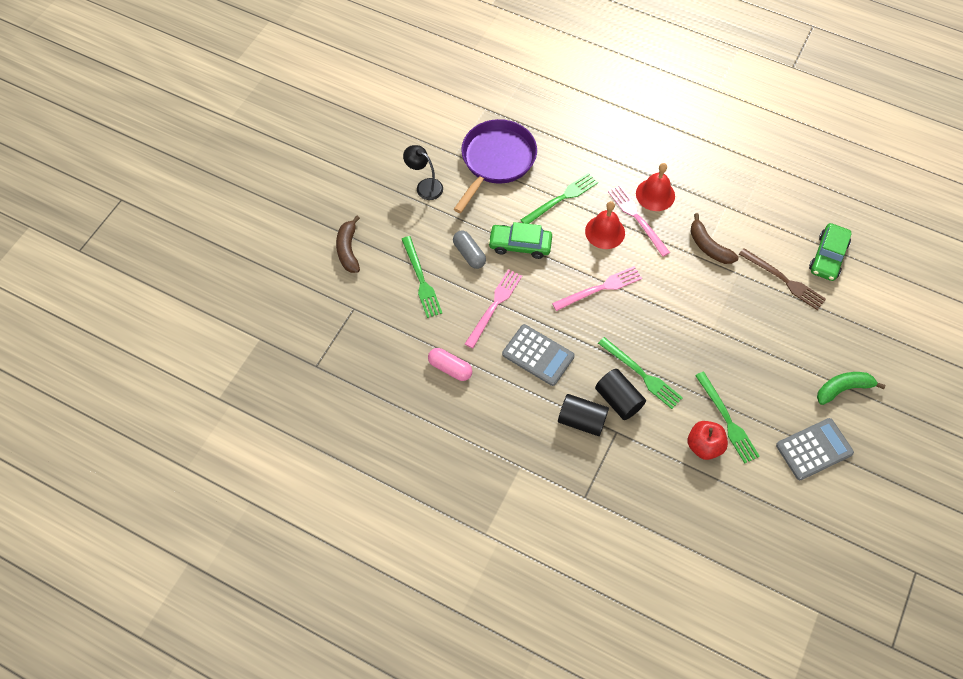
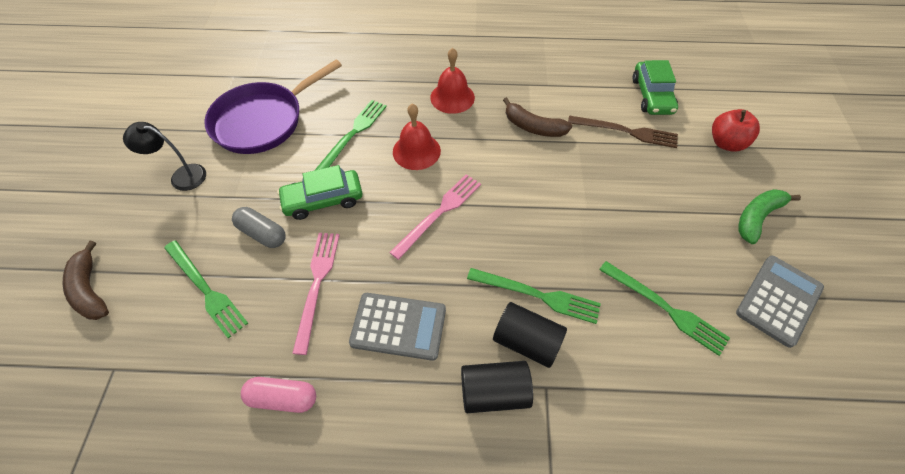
camera: 25 degrees left, 5 degrees down
(496, 160) = (262, 121): purple pan -> purple pan turned 135 degrees counterclockwise
(637, 218) = (445, 126): pink fork -> none
(704, 446) = (660, 355): red apple -> red apple (726, 143)

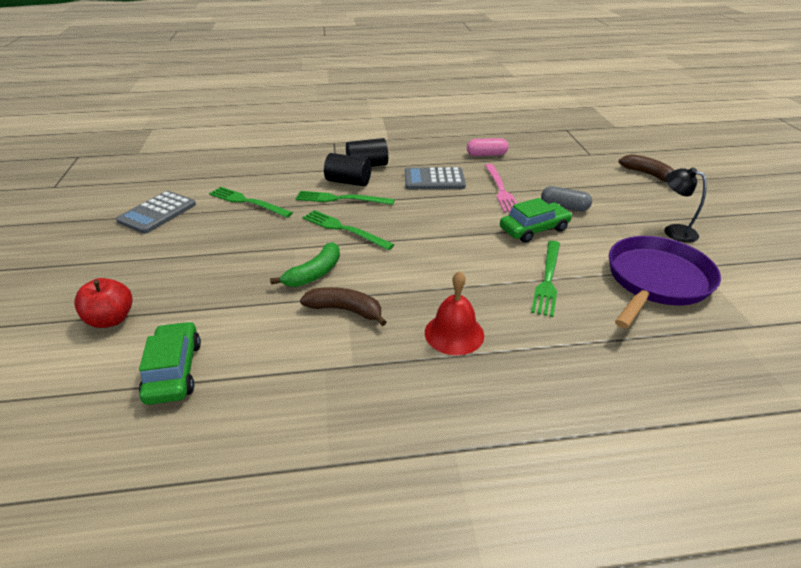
camera: 170 degrees right, 20 degrees down
(181, 176) = (673, 231): black lamp -> black lamp turned 135 degrees counterclockwise
(206, 289) = (573, 181): green fork -> green fork (344, 229)
(416, 151) = (471, 272): red bell -> none
(439, 213) = (428, 231): pink fork -> none
(626, 132) = (231, 318): brown fork -> none
(757, 217) = (132, 257): green banana -> green banana (314, 273)

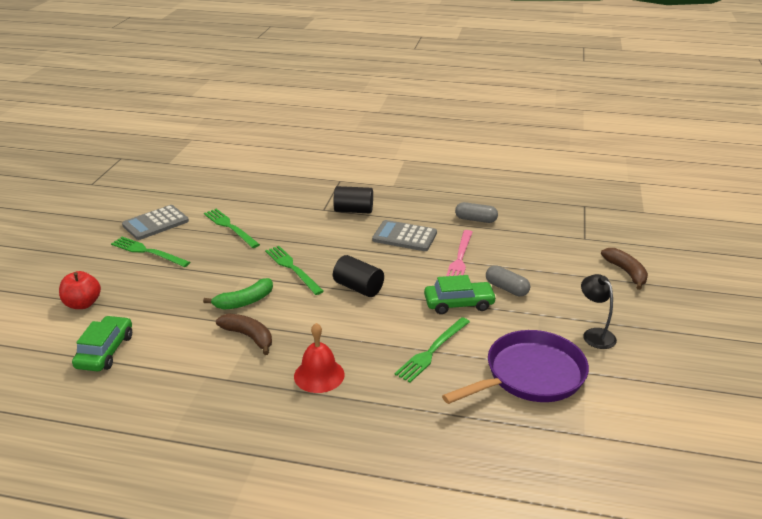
camera: 20 degrees right, 5 degrees down
(341, 199) = (308, 240): green fork -> green fork (148, 252)
(348, 182) = (326, 224): black cylinder -> black cylinder (358, 288)
(486, 155) = (475, 220): pink capsule -> grey capsule

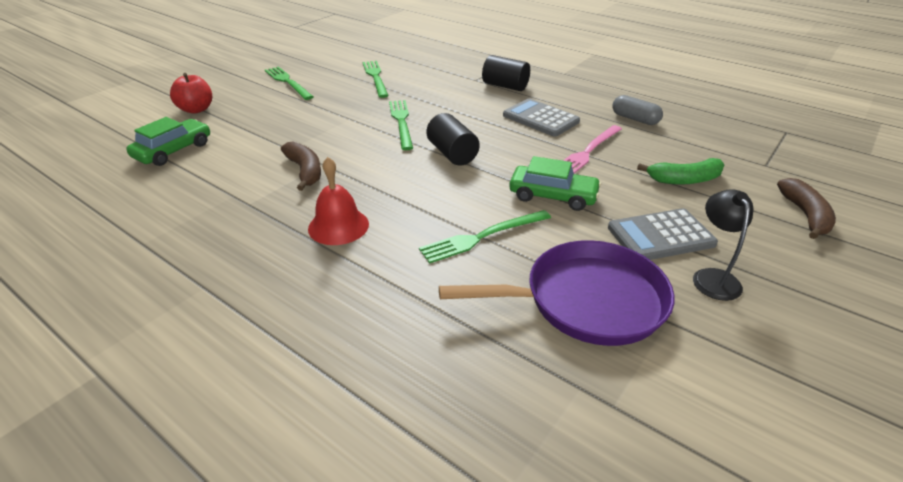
camera: 25 degrees right, 5 degrees up
(155, 223) = (315, 62): grey calculator -> grey calculator (660, 236)
(244, 302) = (330, 140): green banana -> green banana (684, 180)
(506, 288) = (624, 194): grey capsule -> none

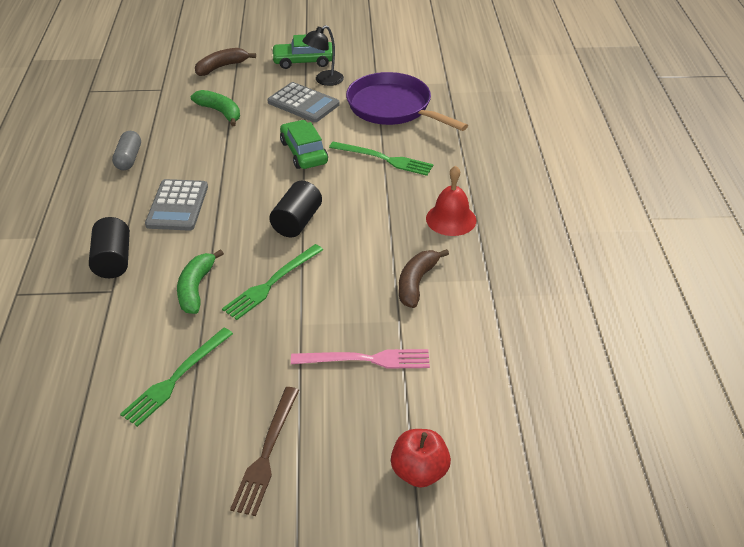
camera: 130 degrees left, 5 degrees up
(173, 151) = (497, 398): green car -> green car (303, 61)
(287, 82) = (267, 453): green fork -> brown fork
(438, 100) = (196, 288): none -> green banana
(588, 152) = (218, 161): pink fork -> pink fork (366, 359)

